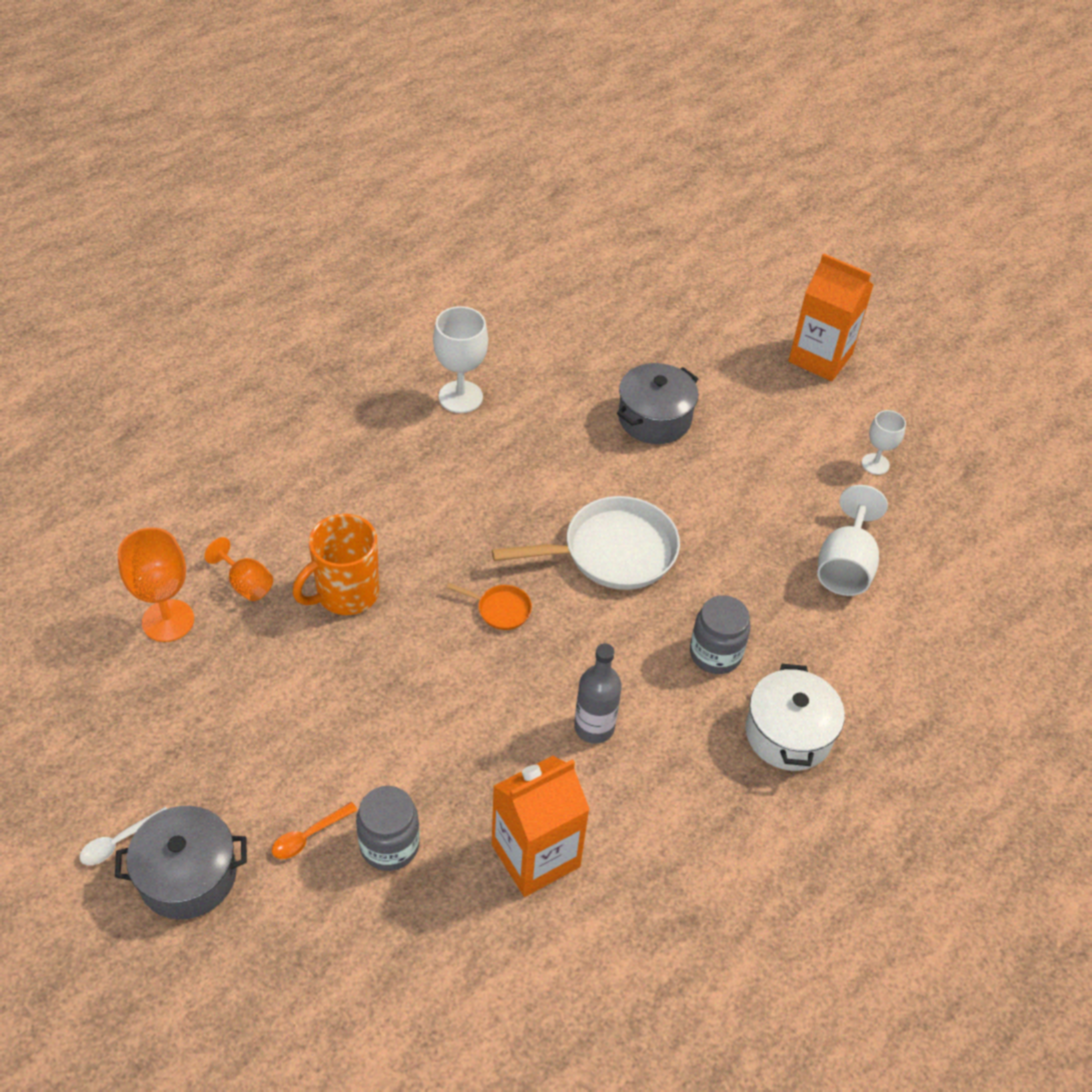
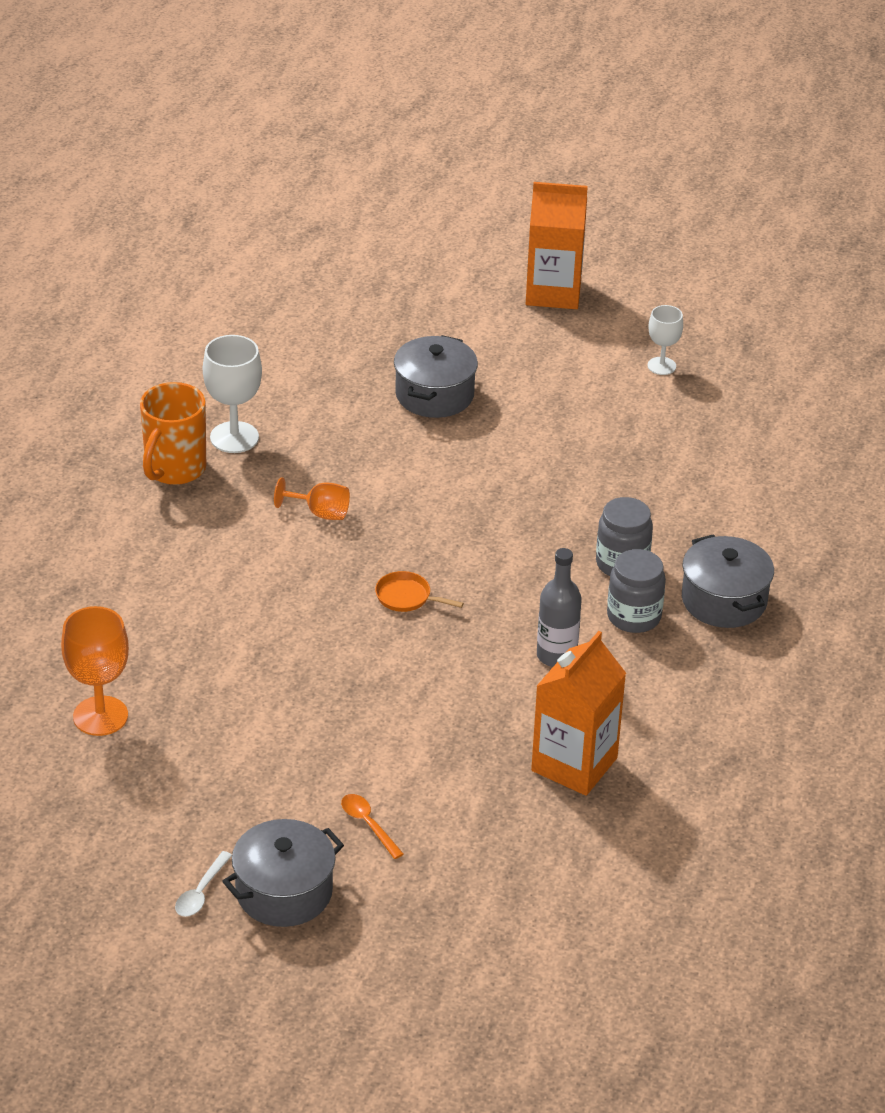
camera: 25 degrees left, 10 degrees down
(245, 583) = (150, 661): orange goblet -> orange goblet (320, 513)
(309, 836) = (368, 824): orange spoon -> orange spoon turned 120 degrees clockwise
(346, 594) = (253, 635): orange mug -> orange mug (174, 469)
(389, 845) = (444, 804): grey jar -> grey jar (634, 616)
(500, 609) = (407, 597): orange pan -> orange pan turned 150 degrees counterclockwise
(612, 552) = (474, 517): white pan -> none
(788, 733) = (724, 600): white pot -> grey pot
(845, 565) = (688, 456): white goblet -> none

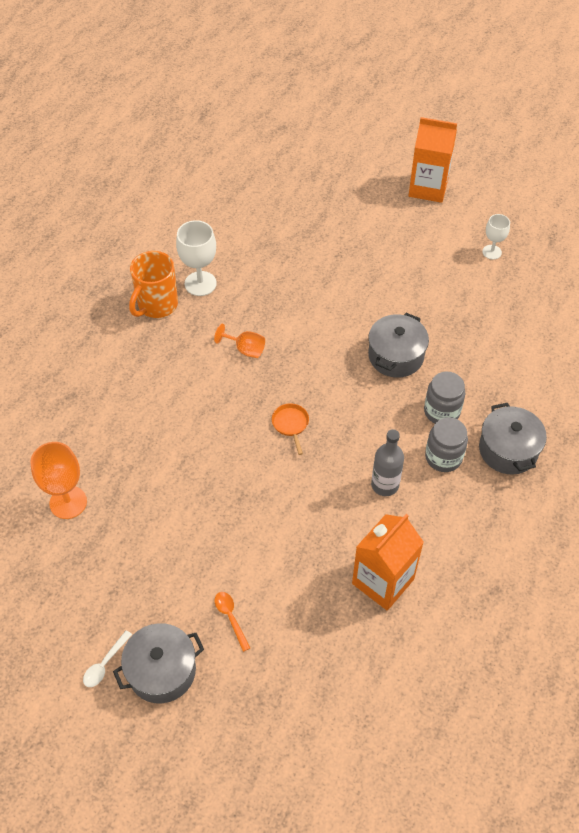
camera: 10 degrees right, 15 degrees up
(407, 597) = (291, 424): orange pan -> orange pan turned 45 degrees clockwise
(434, 394) = (337, 261): grey pot -> grey pot (396, 356)

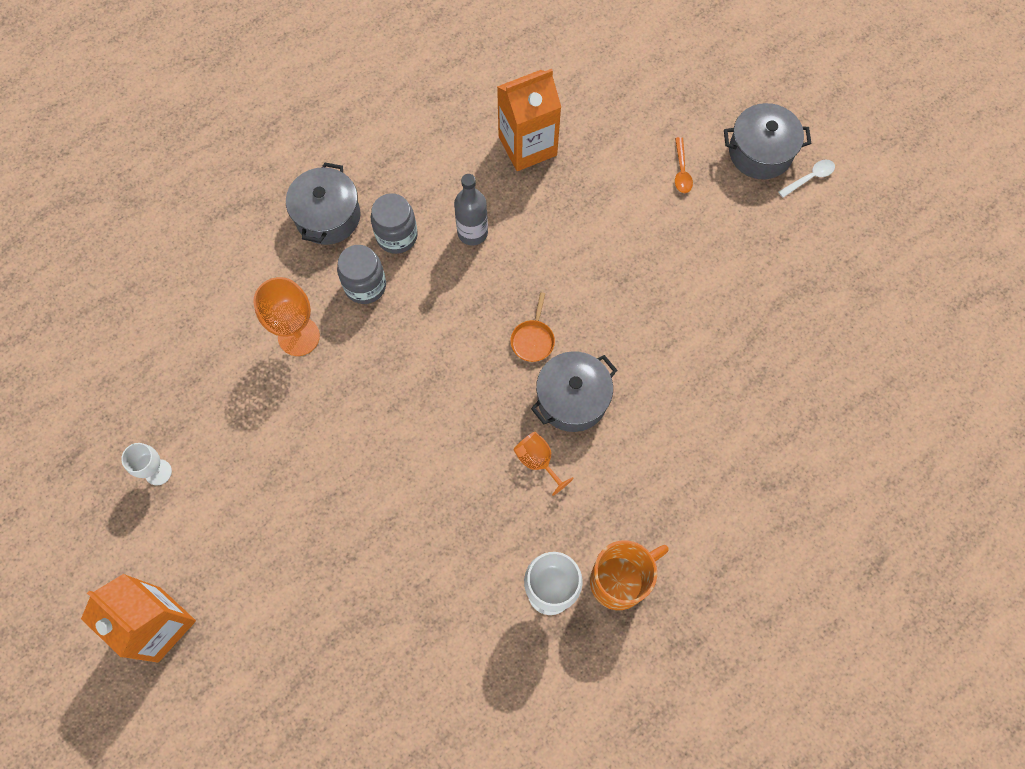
camera: 155 degrees left, 15 degrees up
(68, 502) = (804, 350): orange goblet -> orange goblet (299, 336)
(396, 356) = (370, 374): grey pot -> grey pot (572, 399)

